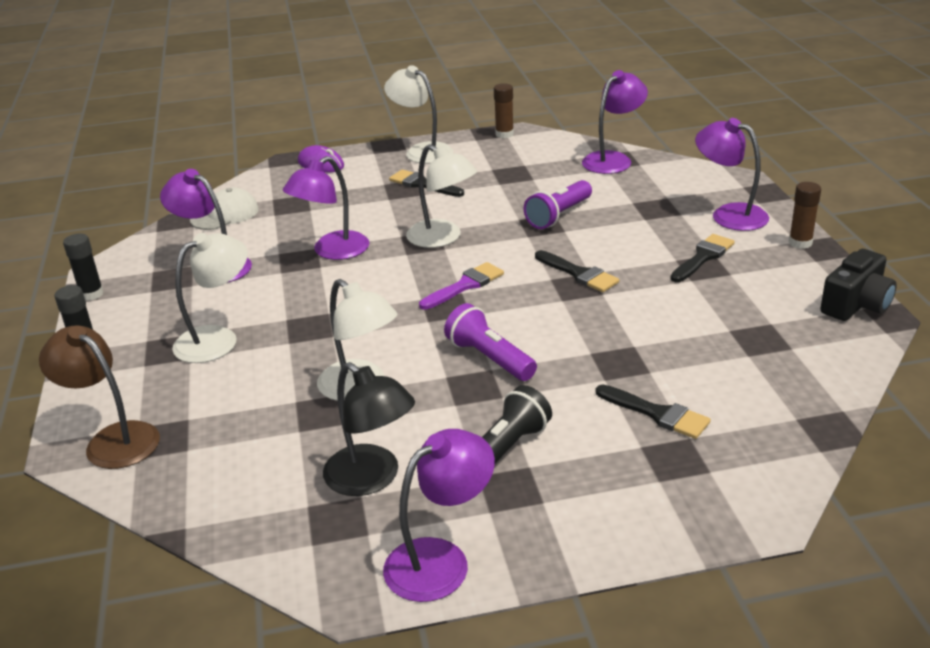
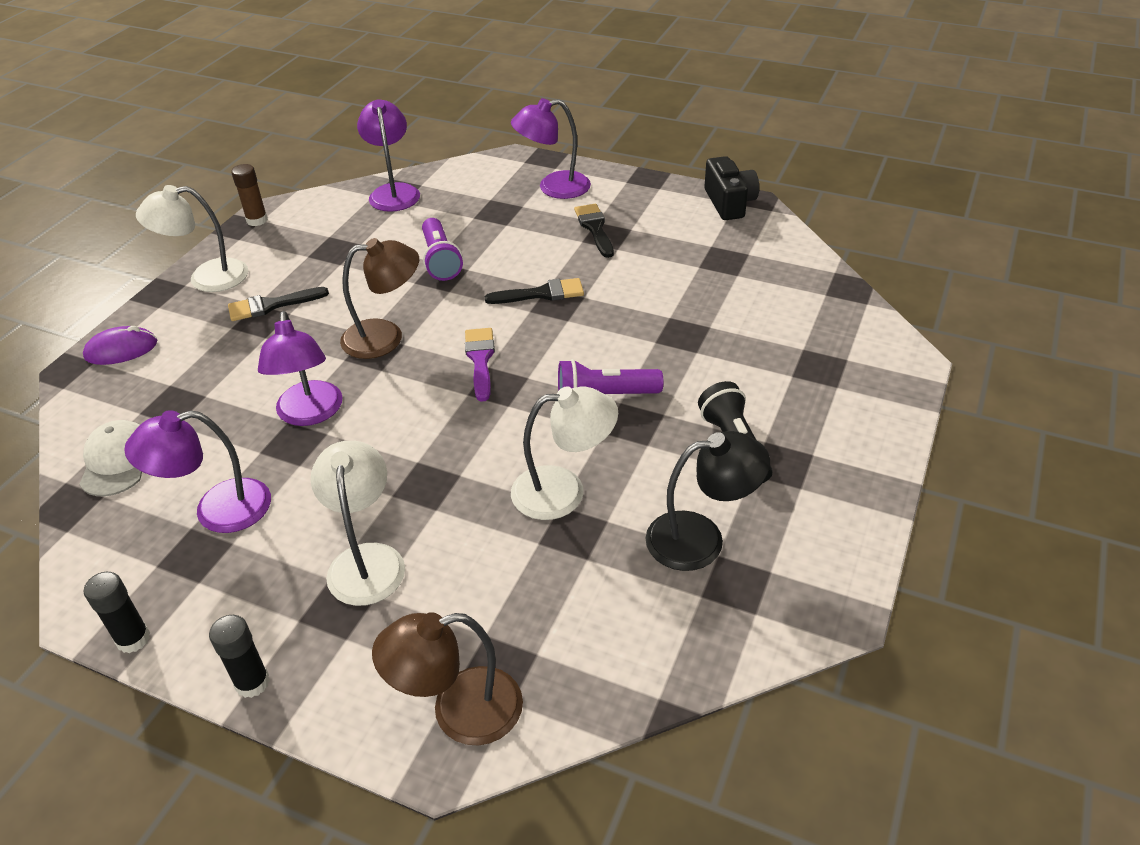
camera: 55 degrees left, 10 degrees up
(441, 560) = (836, 541): purple lamp -> none
(442, 238) = (385, 337): white lamp -> brown lamp
(657, 414) = (763, 349): black brush -> none
(800, 243) = (630, 181): brown glue stick -> none

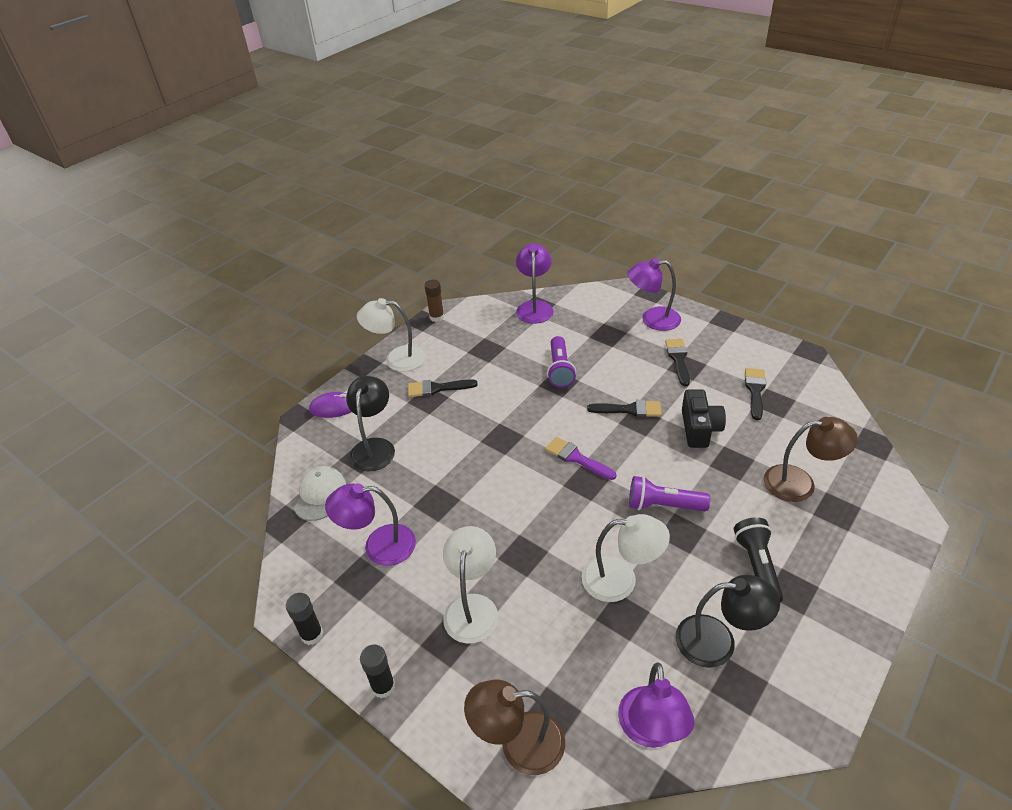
camera: 15 degrees right, 0 degrees up
(191, 389) = (374, 447): none -> black lamp
(310, 414) = (451, 481): purple lamp -> purple lamp (650, 731)
(385, 337) = (511, 427): brown lamp -> brown lamp (800, 483)
(480, 360) = (576, 458): purple brush -> purple brush turned 60 degrees counterclockwise
(697, 250) = (755, 390): none -> black brush
(729, 203) = (787, 352): black camera -> black camera (699, 429)

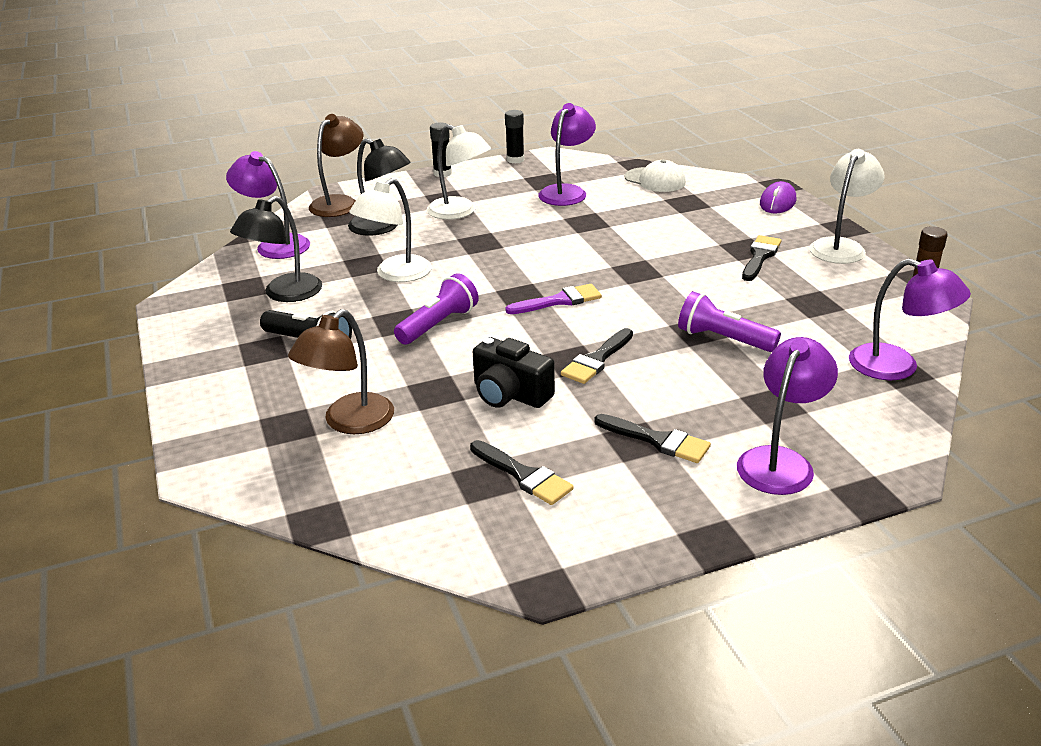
camera: 120 degrees right, 10 degrees down
(374, 447) = (694, 210): black lamp -> black lamp (382, 227)

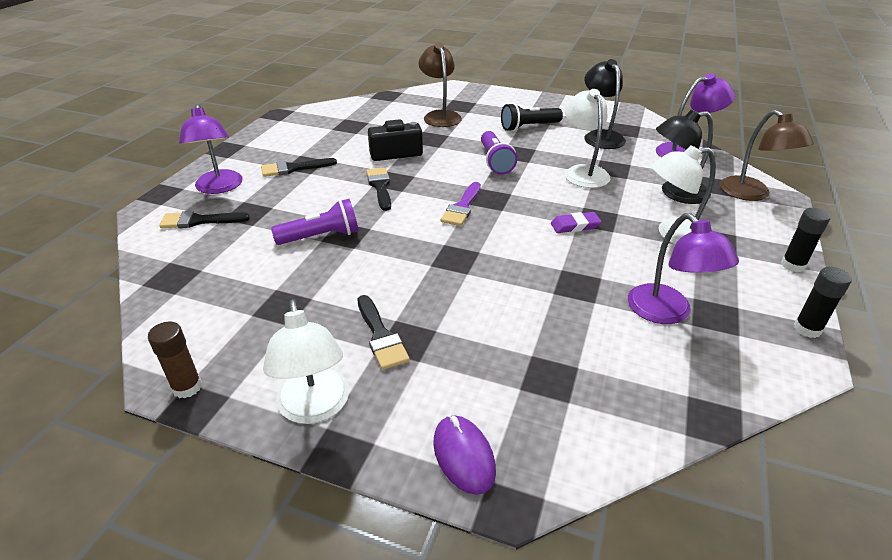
camera: 130 degrees right, 5 degrees up
(507, 246) = (575, 226): none -> purple eraser
(524, 475) = (336, 133): black brush -> black brush (199, 221)
(655, 180) = (641, 398): white cap -> none
(897, 367) = (175, 279): purple lamp -> none

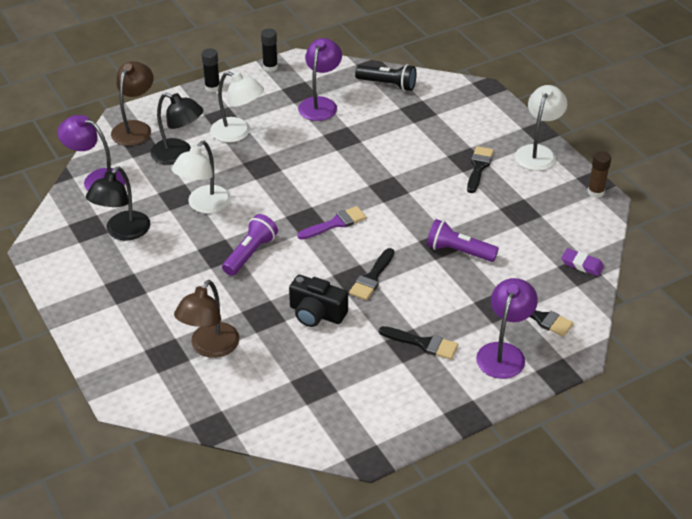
camera: 140 degrees left, 5 degrees up
(463, 456) = (488, 106): purple mouse -> none
(529, 127) = (158, 279): black flashlight -> black flashlight (388, 85)
(575, 226) = (284, 169): purple eraser -> purple eraser (582, 264)

